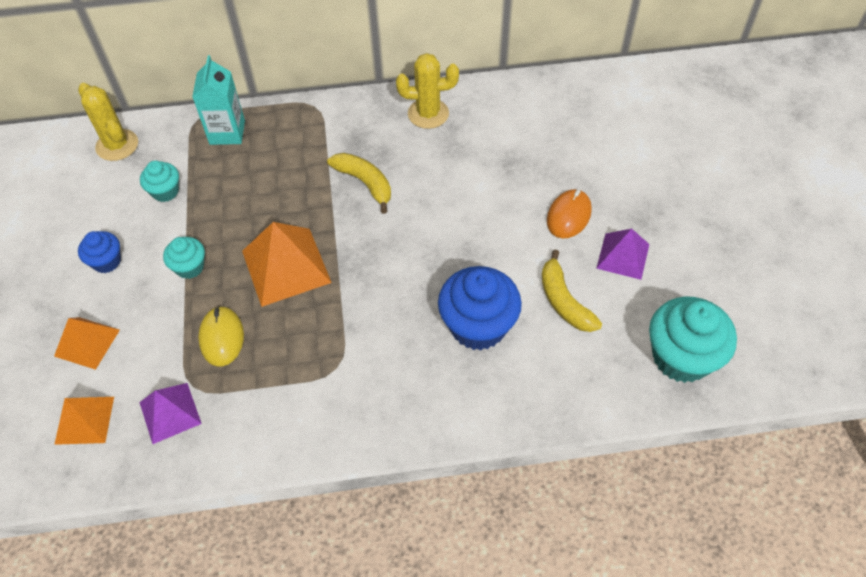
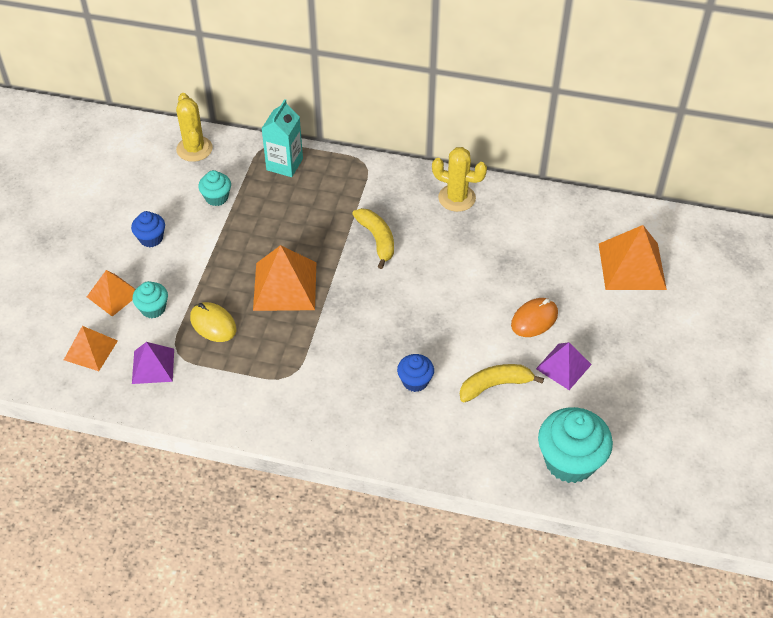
camera: 20 degrees right, 5 degrees down
(190, 267) = (211, 263): turquoise cupcake -> turquoise cupcake (153, 308)
(222, 337) = (213, 324): yellow mouse -> yellow mouse turned 60 degrees counterclockwise
(478, 326) = (415, 381): blue cupcake -> blue cupcake, size x0.53
(564, 301) = (495, 385): yellow banana -> yellow banana turned 75 degrees clockwise
(636, 130) = (631, 266): none -> orange pyramid

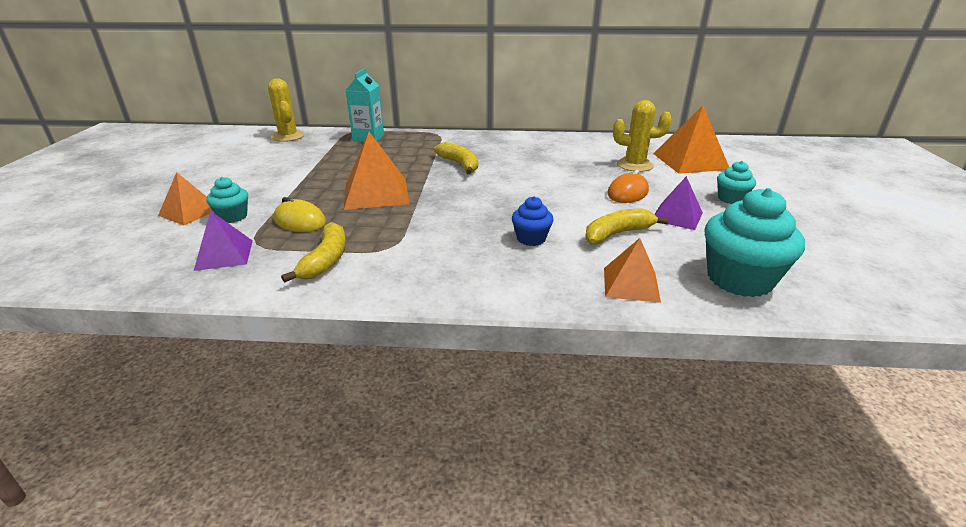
camera: 10 degrees left, 20 degrees down
(90, 350) = (149, 250): orange pyramid -> orange pyramid (630, 284)
(151, 238) = (239, 178): blue cupcake -> none
(216, 198) = (307, 155): turquoise cupcake -> turquoise cupcake (731, 199)
(236, 385) = (326, 260): none -> yellow banana
(457, 198) = (521, 142): yellow cactus -> yellow cactus (634, 165)

